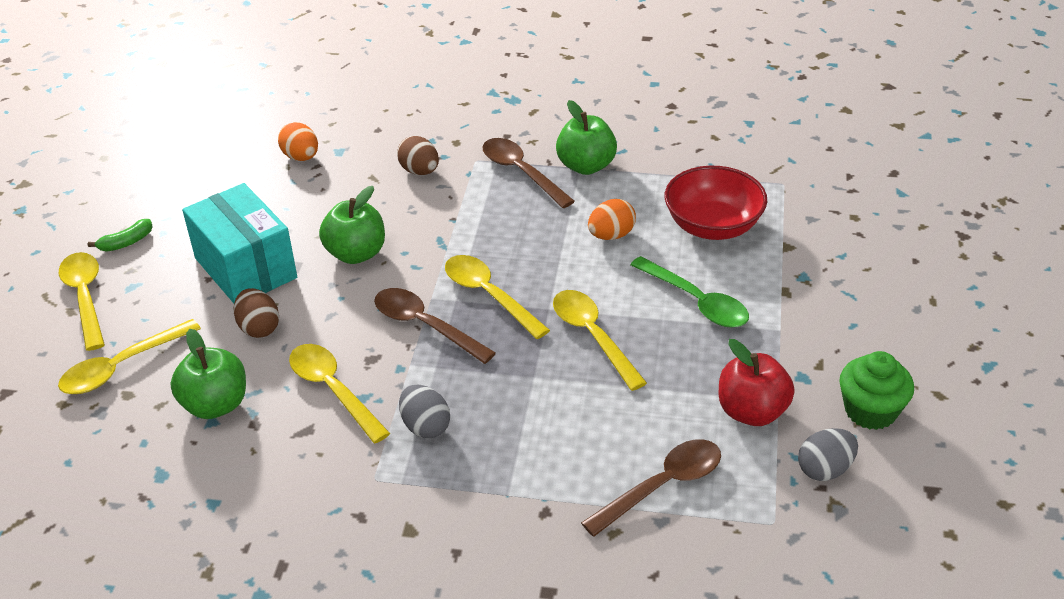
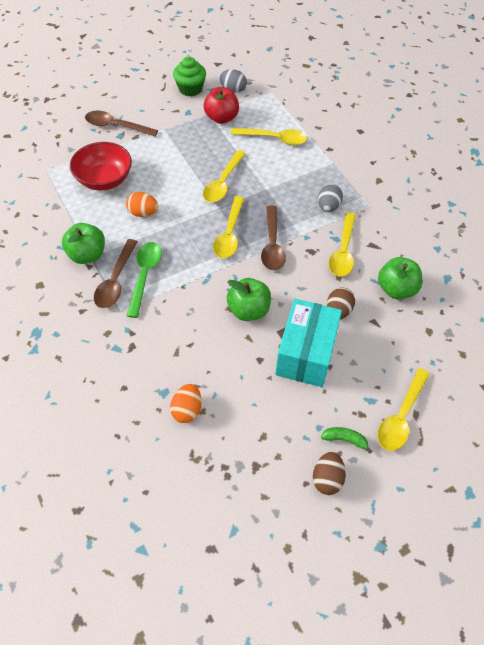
camera: 130 degrees left, 15 degrees up
(122, 366) = (419, 349): yellow spoon -> yellow spoon (274, 139)
(420, 171) = (152, 331): brown egg -> brown egg (327, 478)
(662, 486) = (284, 125): brown spoon -> brown spoon (116, 126)
(696, 301) = (168, 161): green spoon -> green spoon (145, 275)

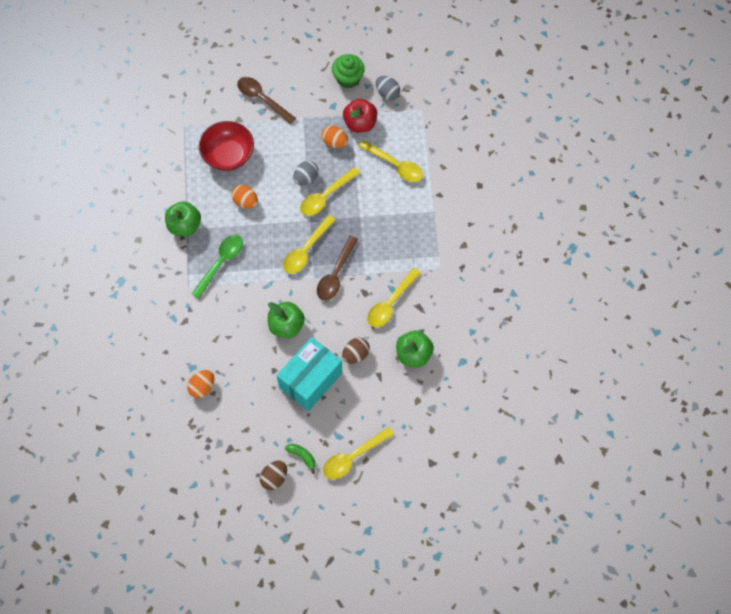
camera: 25 degrees right, 10 degrees up
(116, 280) = (197, 258): brown spoon -> none
(206, 138) = (335, 142): none -> orange egg
(328, 206) = (403, 255): grey egg -> grey egg (306, 178)

